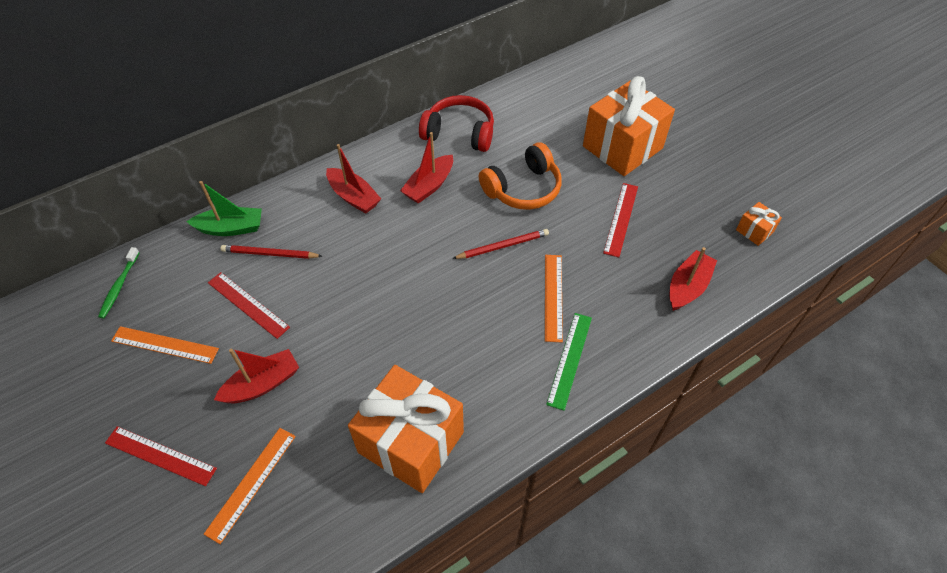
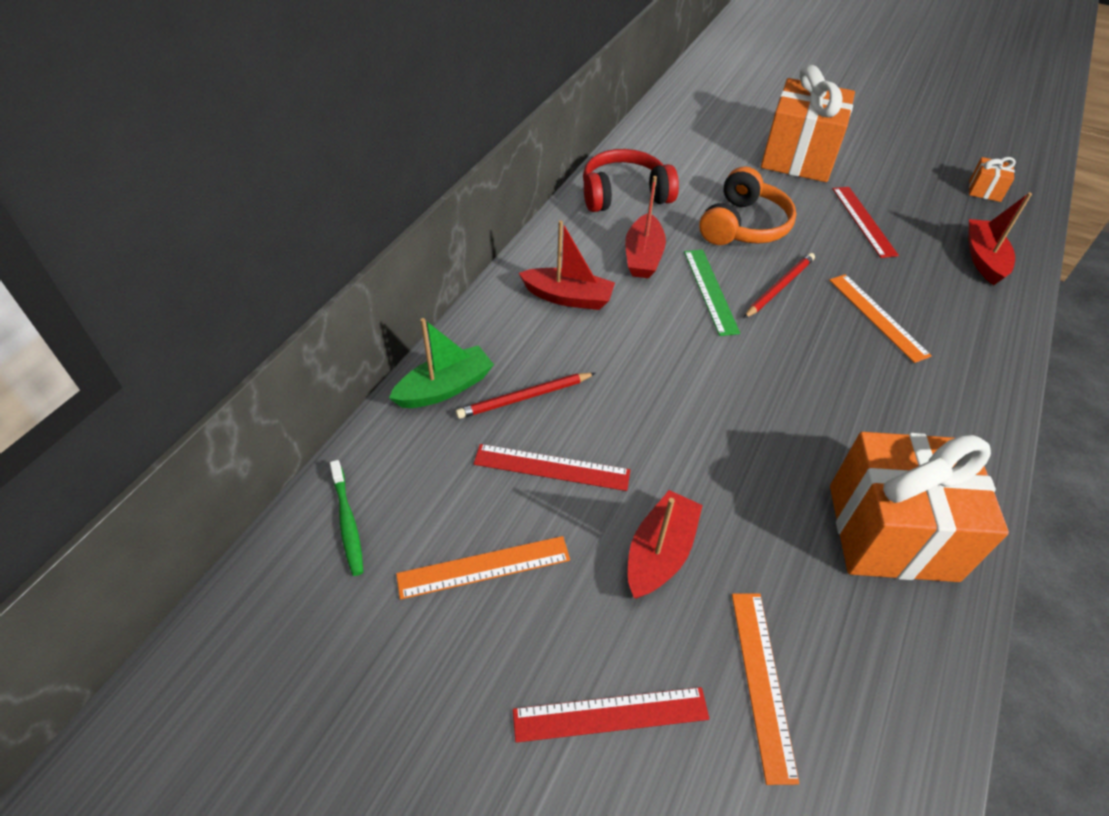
camera: 30 degrees left, 5 degrees down
(569, 359) = (954, 370): green ruler -> green ruler (710, 291)

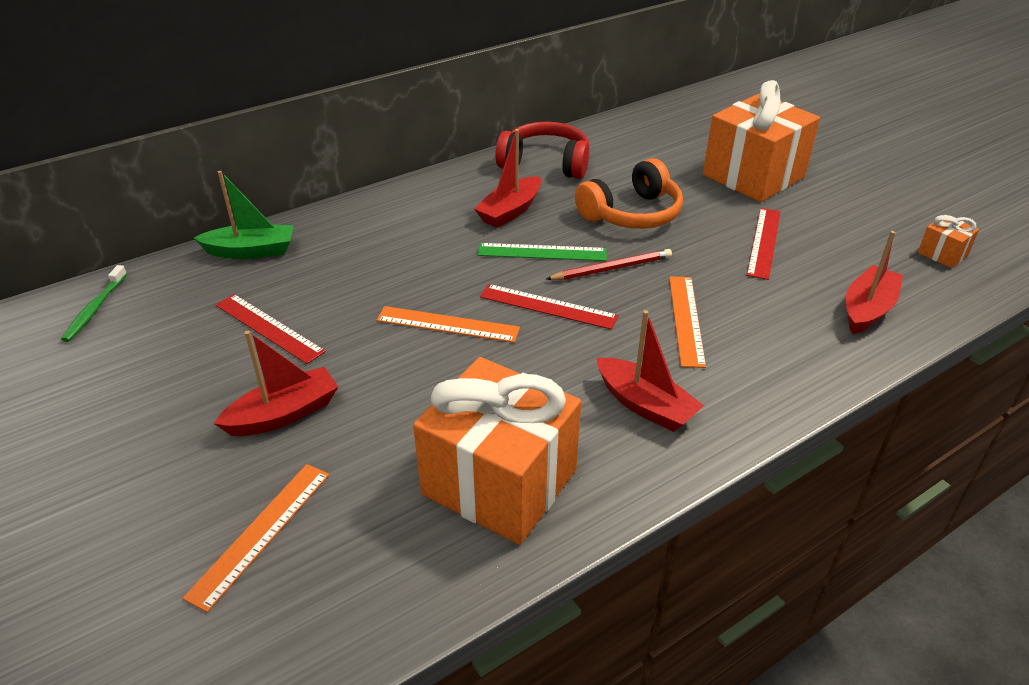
camera: 30 degrees right, 10 degrees down
(484, 567) = (149, 371): orange ruler -> orange ruler (447, 324)
(524, 398) = (301, 276): red pencil -> none
(568, 297) = (413, 221): red boat -> red boat (645, 405)
(610, 714) = (128, 498): red ruler -> red ruler (548, 306)
(710, 291) = (542, 252): green ruler -> green ruler turned 75 degrees clockwise

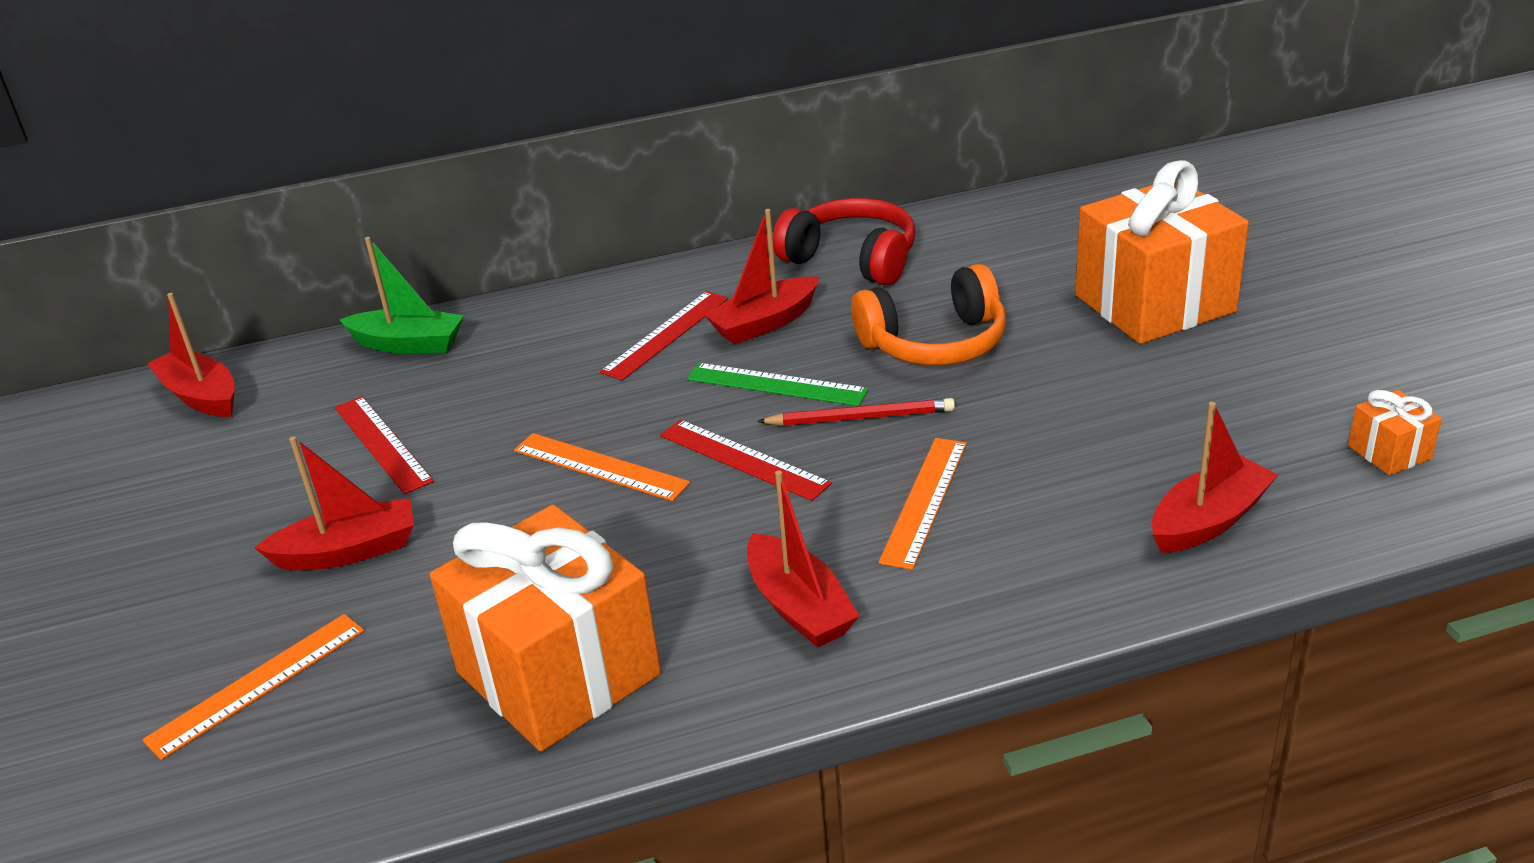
camera: 20 degrees right, 5 degrees down
(95, 308) = (201, 396): green toothbrush -> red boat
(764, 242) = (1108, 404): red ruler -> red ruler (666, 334)

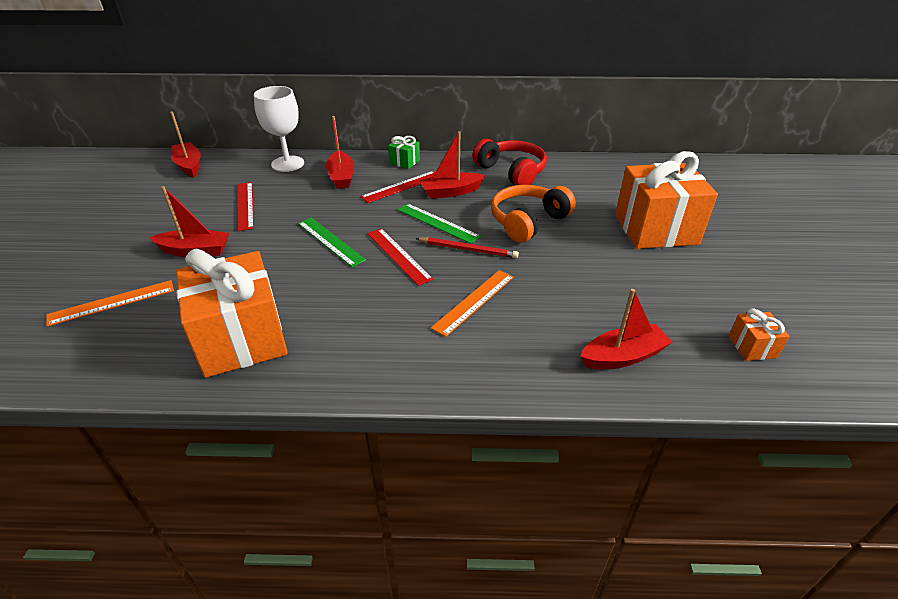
camera: 15 degrees right, 5 degrees up
(408, 344) = (287, 164): green boat -> white goblet
(600, 467) = (330, 241): orange ruler -> green ruler
(640, 287) = (404, 162): none -> green gift
(799, 607) = (376, 339): red boat -> red boat (341, 177)
(935, 343) = (528, 221): orange headphones -> orange headphones turned 135 degrees clockwise

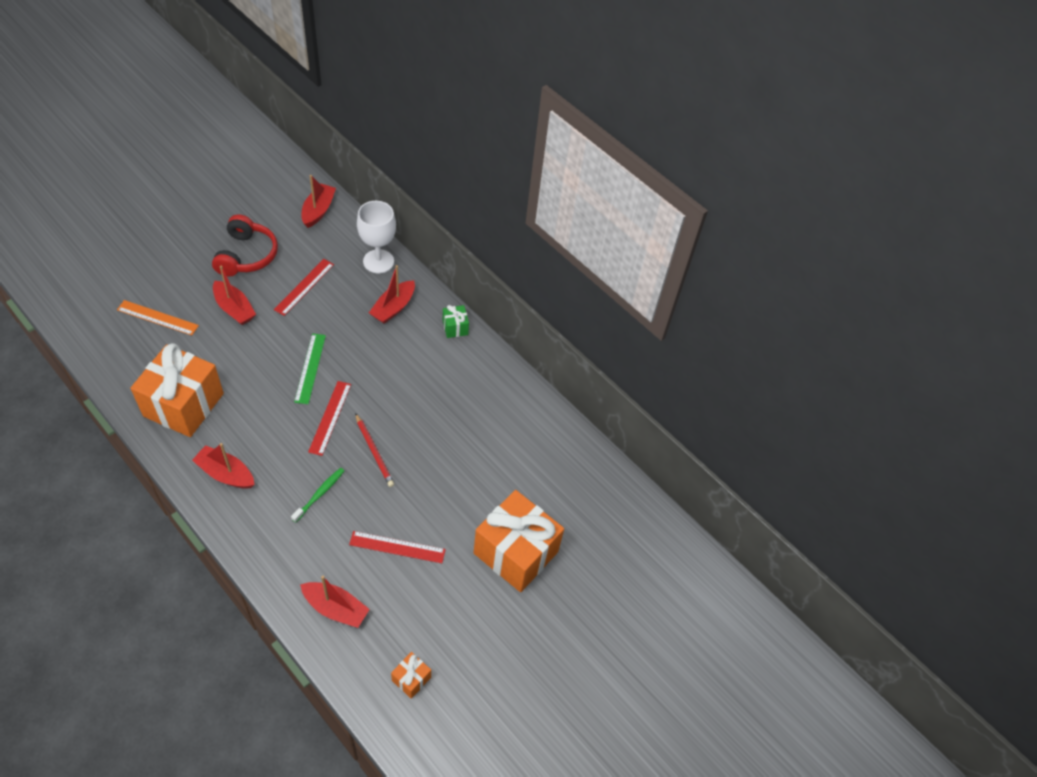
camera: 40 degrees right, 15 degrees up
(401, 186) = (417, 353): red ruler -> red ruler (397, 547)
(437, 223) = (390, 411): green ruler -> none
(451, 192) = (440, 389): red boat -> red boat (226, 473)
(474, 301) = (319, 494): orange ruler -> green toothbrush
(511, 171) = (512, 406): red headphones -> red headphones (246, 255)
(528, 221) = (446, 464): orange headphones -> none

